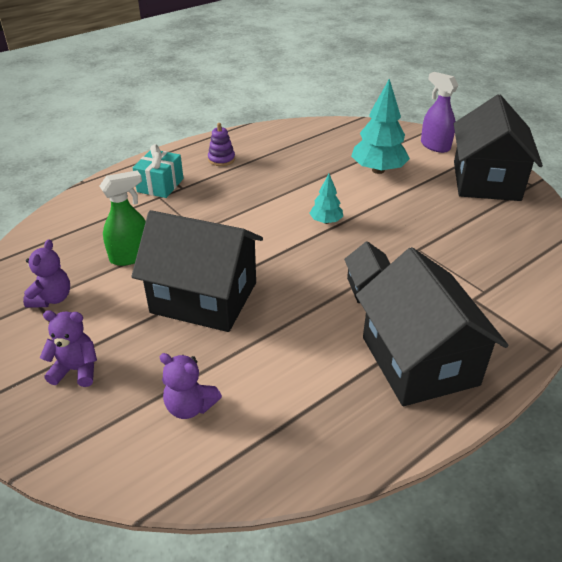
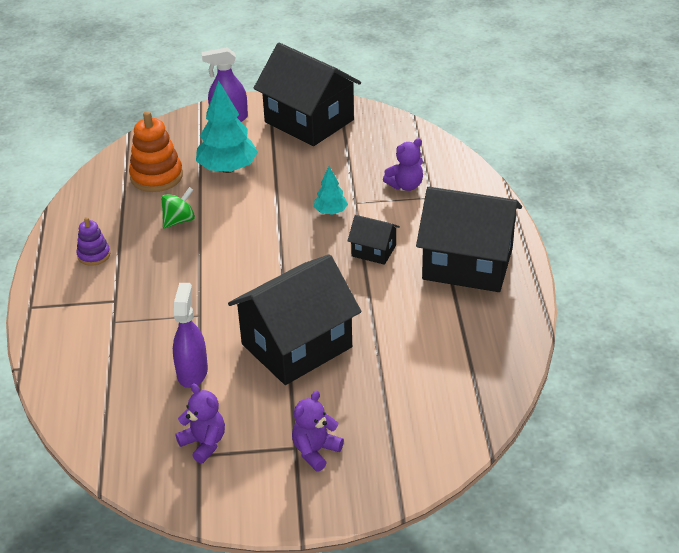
camera: 55 degrees left, 0 degrees up
(131, 256) = (192, 372): green spray bottle -> purple spray bottle
(160, 185) = (93, 314): turquoise gift -> none
(190, 406) = (411, 397): purple teddy bear -> purple teddy bear (405, 185)
(295, 176) = (179, 220): none -> green spinning top
(326, 221) = (268, 233): turquoise tree -> turquoise tree (330, 212)
(331, 146) = (156, 176): none -> orange stacking toy

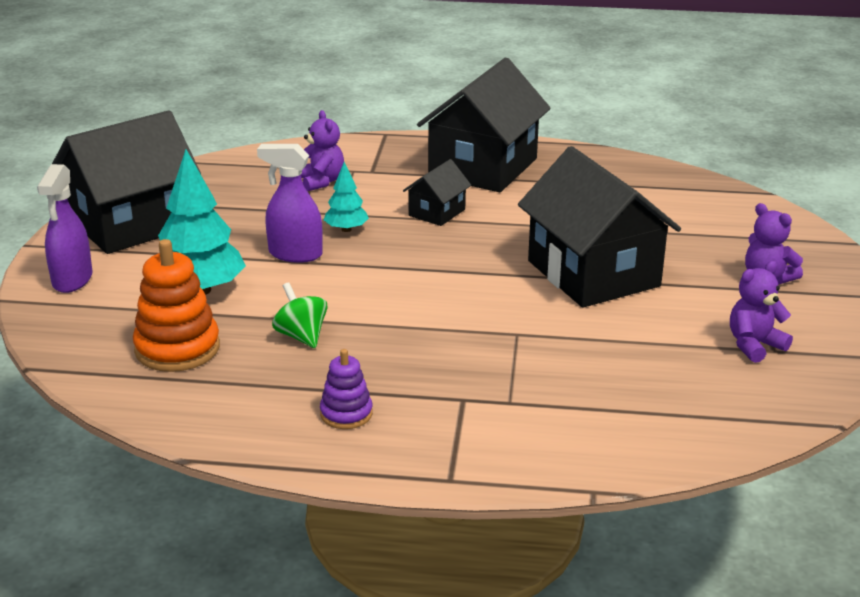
camera: 80 degrees left, 10 degrees down
(192, 372) = (627, 345): purple spray bottle -> purple spray bottle (295, 254)

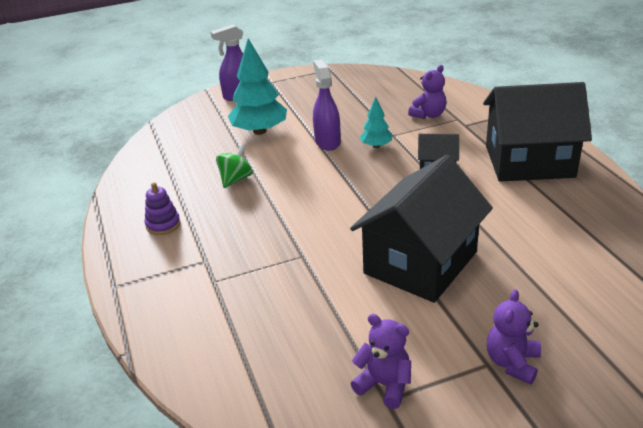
camera: 65 degrees right, 5 degrees up
(133, 224) = (312, 86): black house -> none
(177, 348) = (194, 149): orange stacking toy -> none

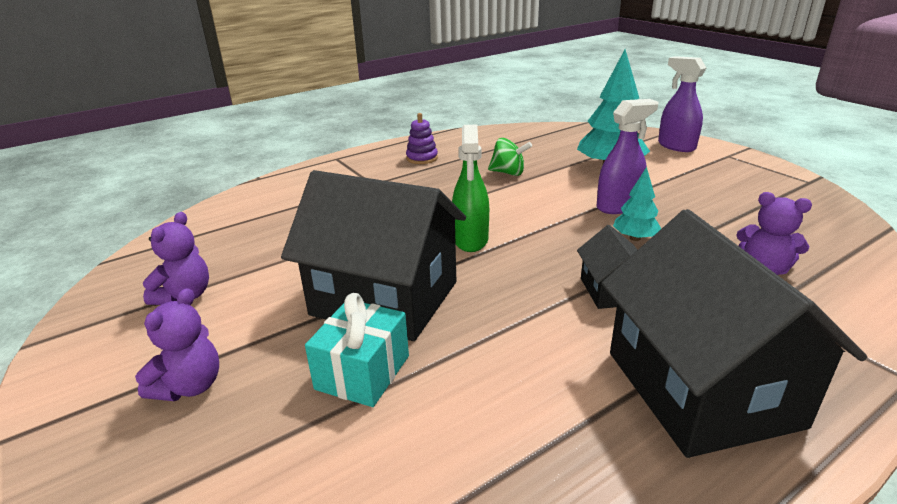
camera: 75 degrees right, 5 degrees down
(349, 214) = (470, 240): none -> green spray bottle
(505, 276) = (363, 372): none -> turquoise gift
(512, 363) = (190, 386): purple teddy bear -> purple teddy bear turned 105 degrees clockwise

